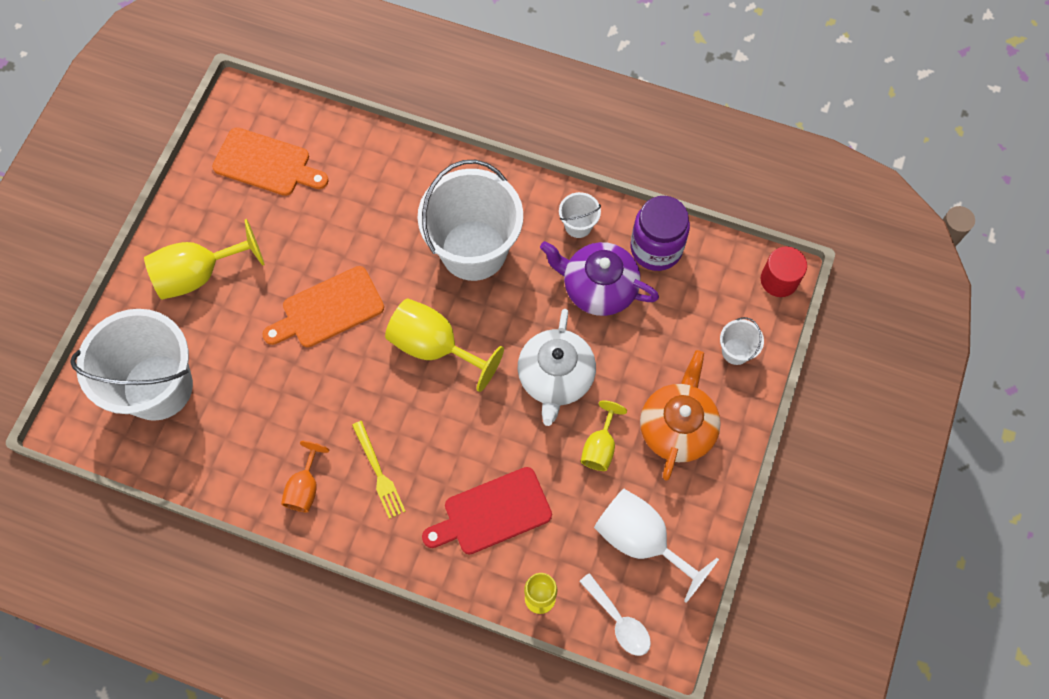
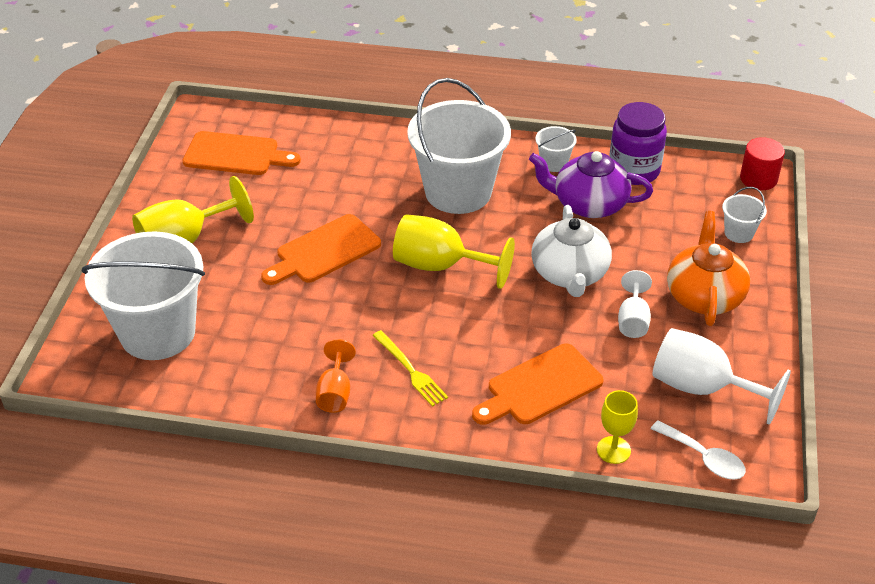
camera: 10 degrees left, 25 degrees down
(492, 512) = (540, 387): red cutting board -> orange cutting board
(600, 447) = (633, 320): yellow goblet -> white goblet

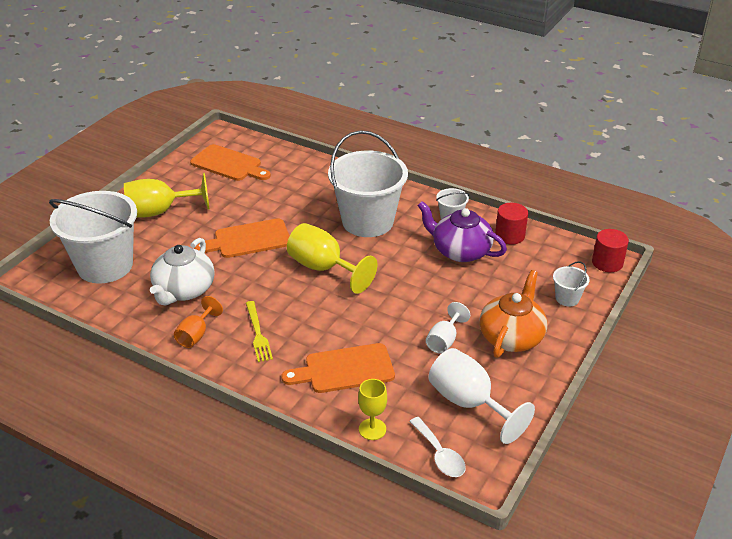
camera: 20 degrees right, 5 degrees down
(570, 274) = (416, 296): white teapot -> white teapot (184, 290)
(634, 170) = (510, 235): purple jar -> red cylinder

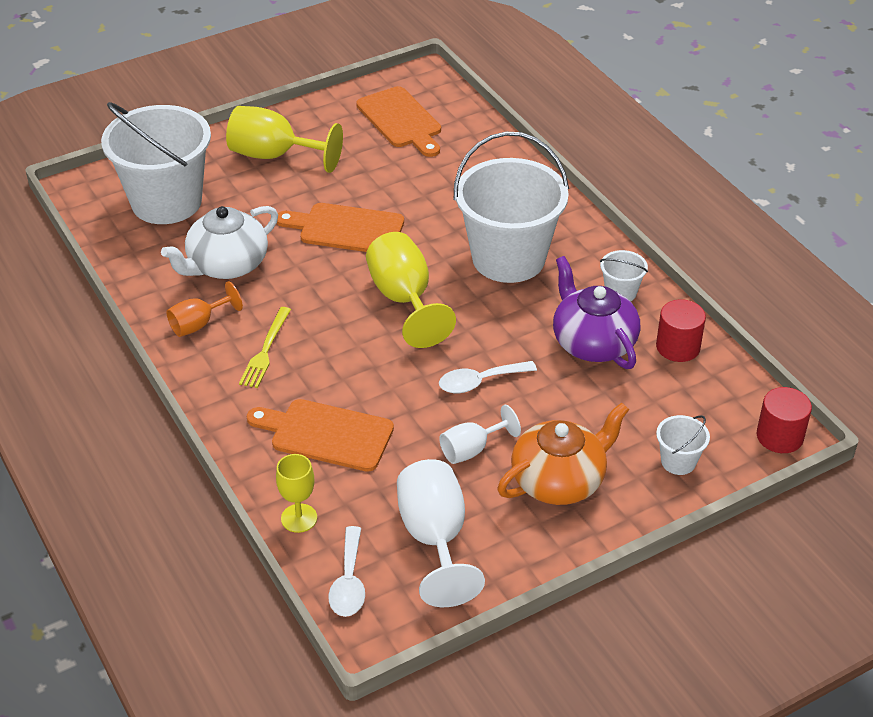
camera: 30 degrees right, 5 degrees up
(413, 299) = (479, 382): none -> white spoon

